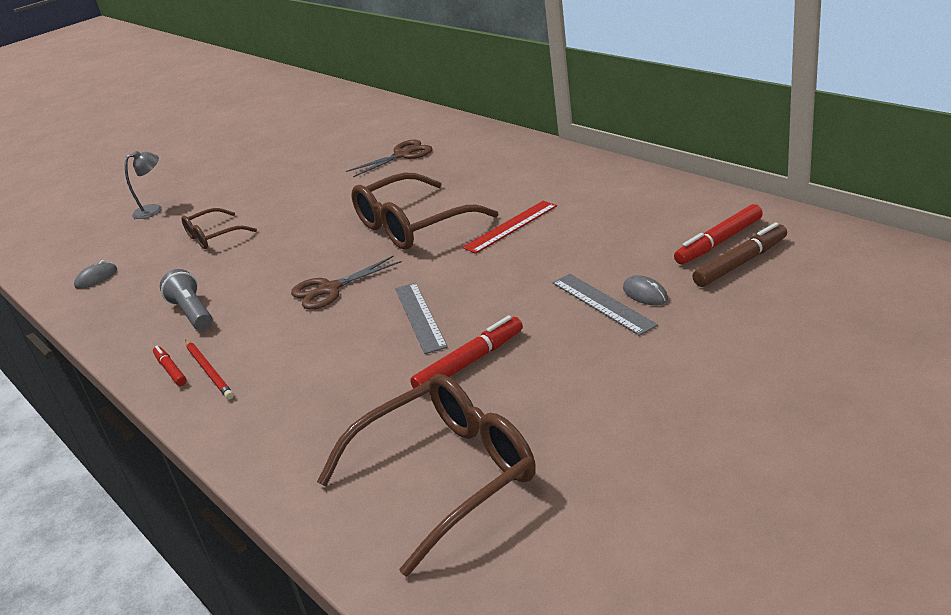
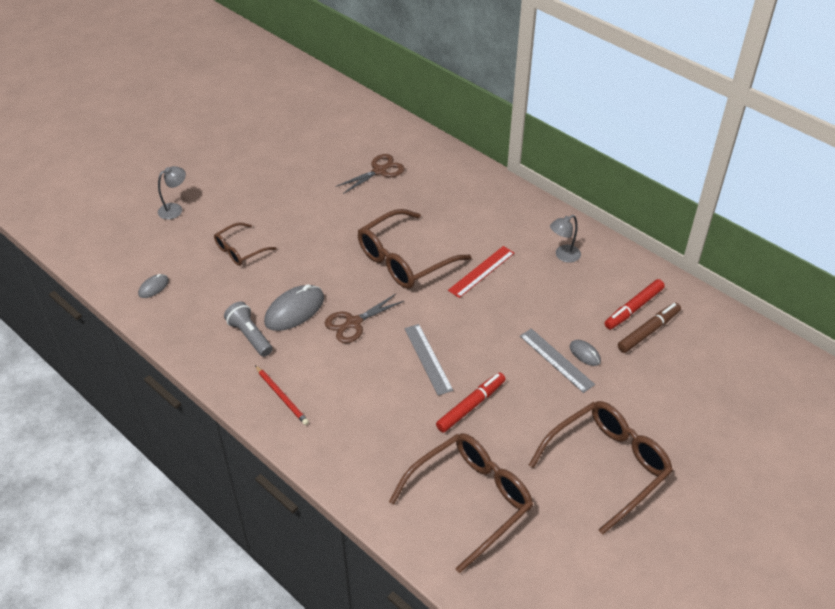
camera: 10 degrees left, 15 degrees up
(170, 370) = (251, 393): red marker -> none
(258, 284) = (294, 310): none -> grey mouse
(622, 202) = (563, 256): none -> grey lamp
(672, 419) = (607, 466): none -> brown glasses

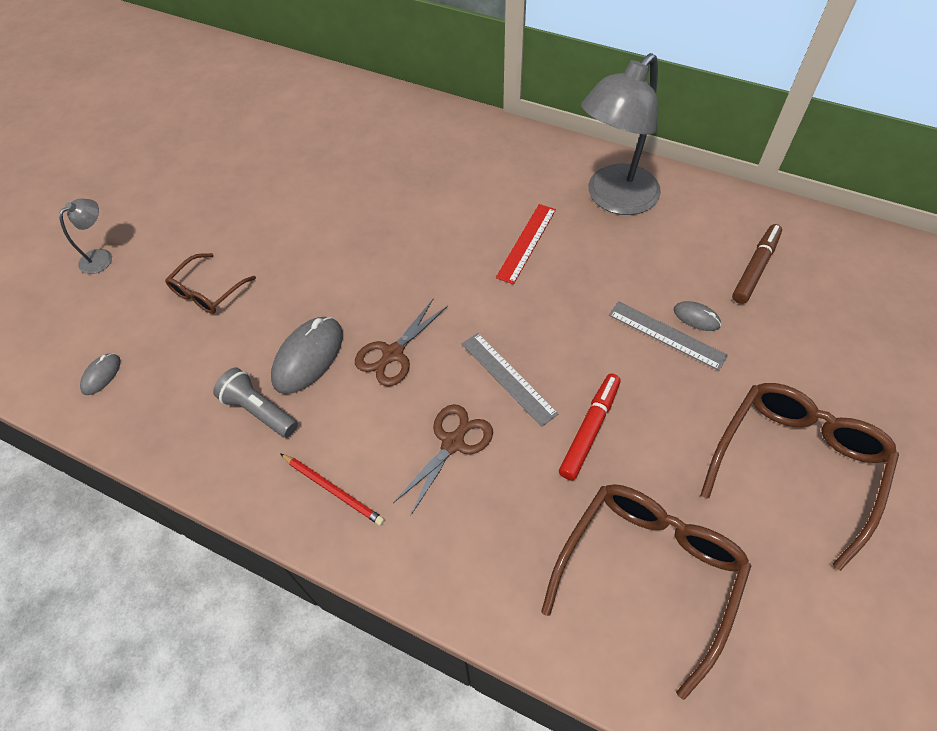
camera: 15 degrees left, 10 degrees up
(380, 171) = (353, 146): brown scissors -> brown scissors (453, 442)
(404, 260) = (426, 251): brown glasses -> none
(563, 256) = (614, 199): grey lamp -> grey lamp, size x2.29
(633, 308) = (724, 244): red marker -> none

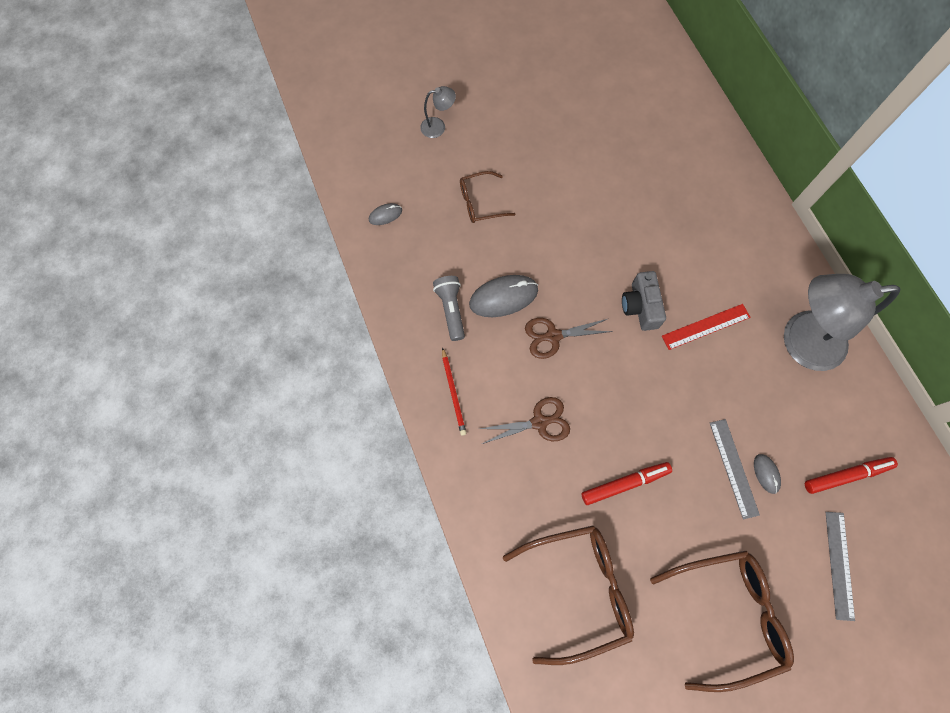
camera: 40 degrees right, 15 degrees up
(453, 268) = (640, 307): none -> grey camera
(508, 378) = (607, 410): grey ruler -> grey ruler (839, 565)
(755, 268) = (846, 475): brown marker -> red marker

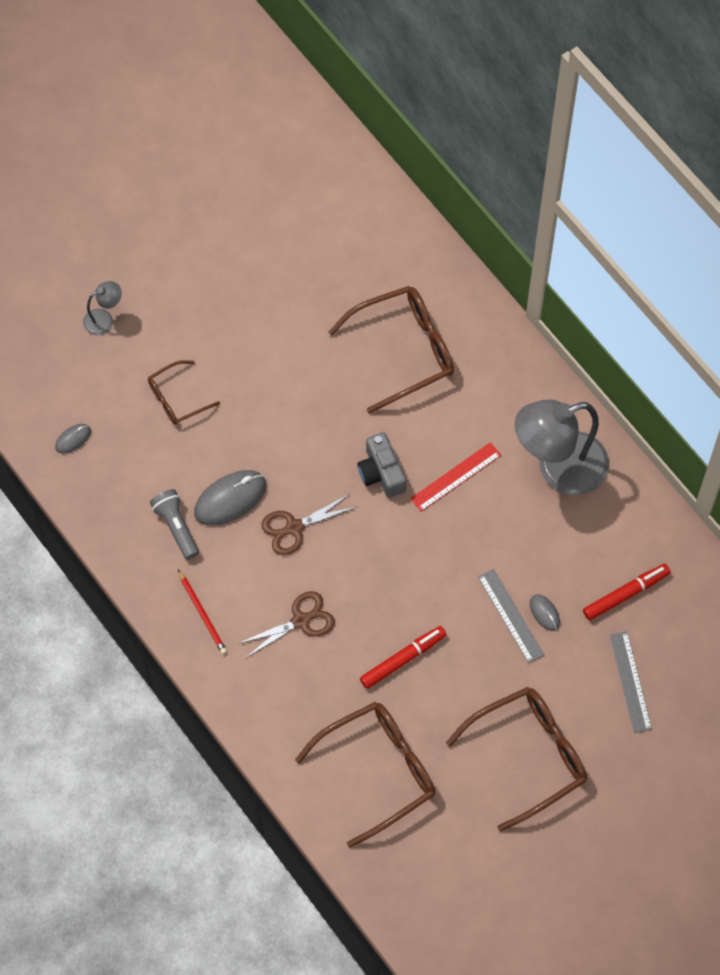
camera: 15 degrees left, 5 degrees down
(681, 208) = (404, 350): none -> brown glasses

